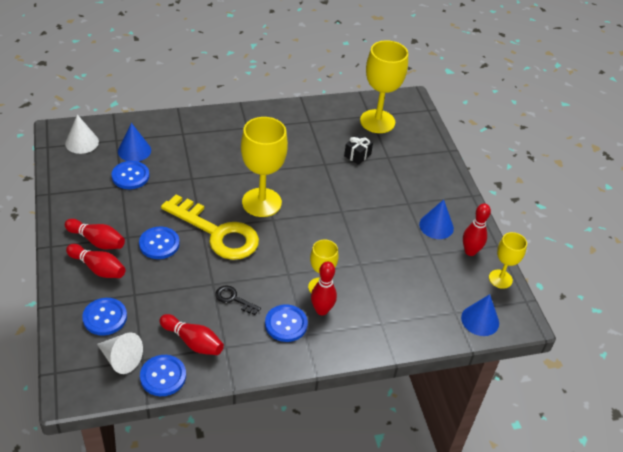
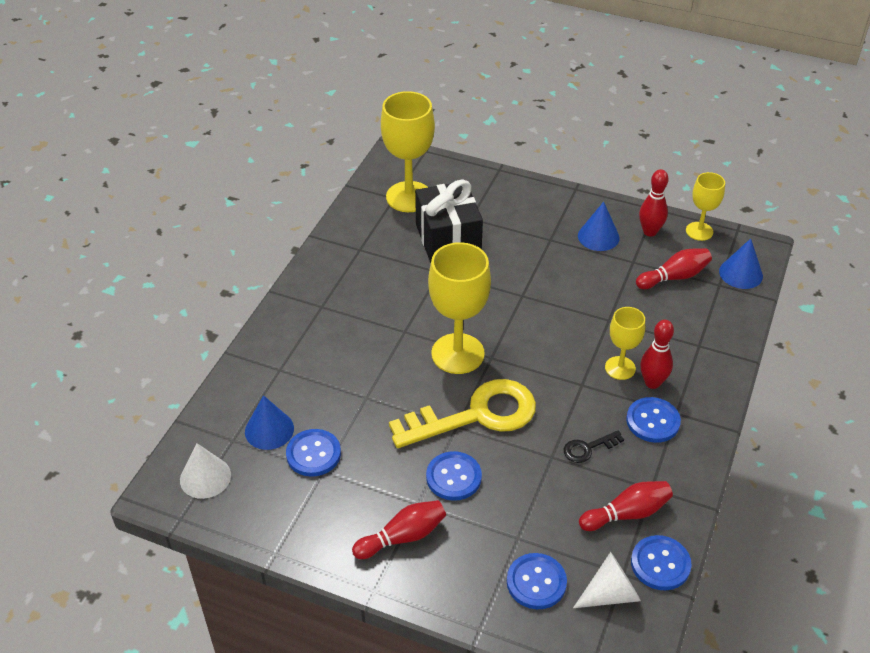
camera: 50 degrees left, 0 degrees up
(98, 268) = (450, 555): red bowling pin -> red bowling pin (674, 277)
(357, 155) = (448, 239): black gift -> black gift, size x2.18

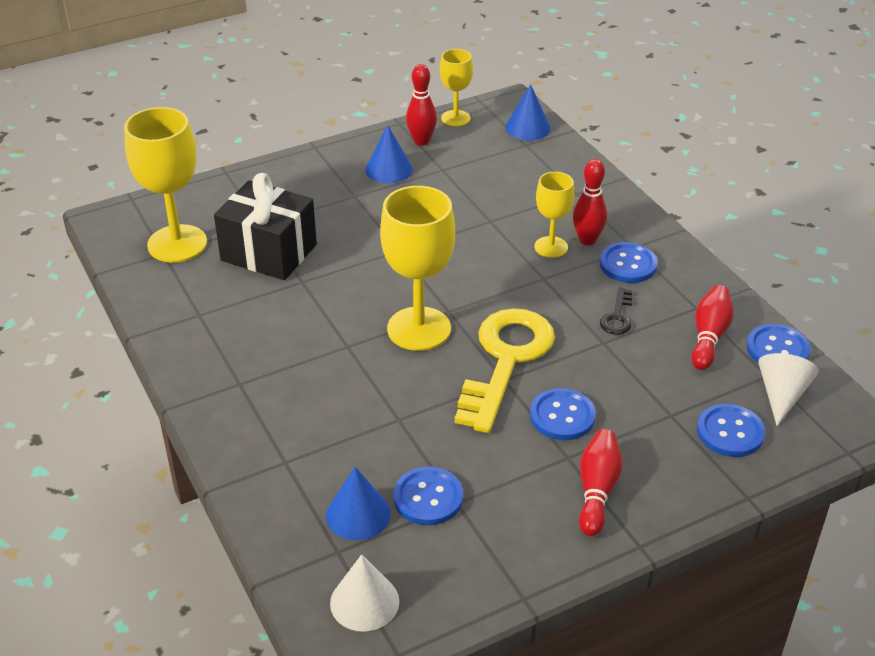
camera: 50 degrees left, 5 degrees down
(674, 277) = (488, 160): red bowling pin -> none

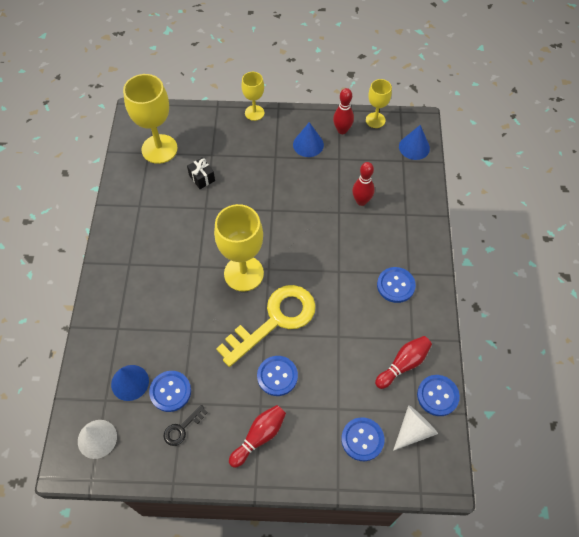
camera: 30 degrees right, 20 degrees up
(269, 252) = (202, 178): black gift -> black gift, size x0.46
(551, 247) = (359, 249): yellow goblet -> yellow goblet (254, 113)
(587, 240) = (385, 254): red bowling pin -> red bowling pin (361, 201)
(617, 317) = (360, 321): black key -> black key (182, 428)

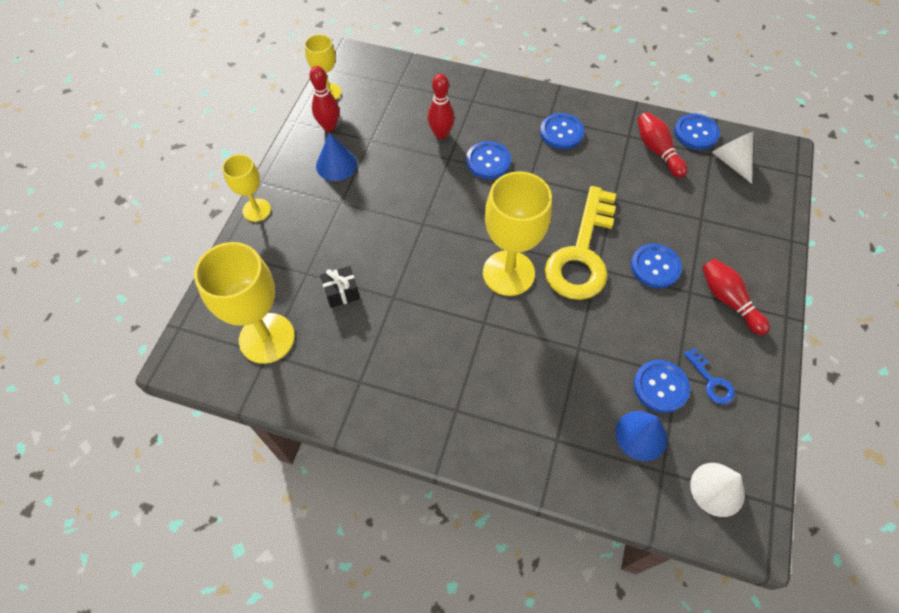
camera: 75 degrees left, 0 degrees up
(182, 428) = (711, 381): black key -> blue key
(275, 320) = (582, 254): yellow key -> yellow key turned 135 degrees counterclockwise
(362, 439) = (738, 206): blue button -> blue button (488, 161)
(414, 147) = (383, 69): blue cone -> none

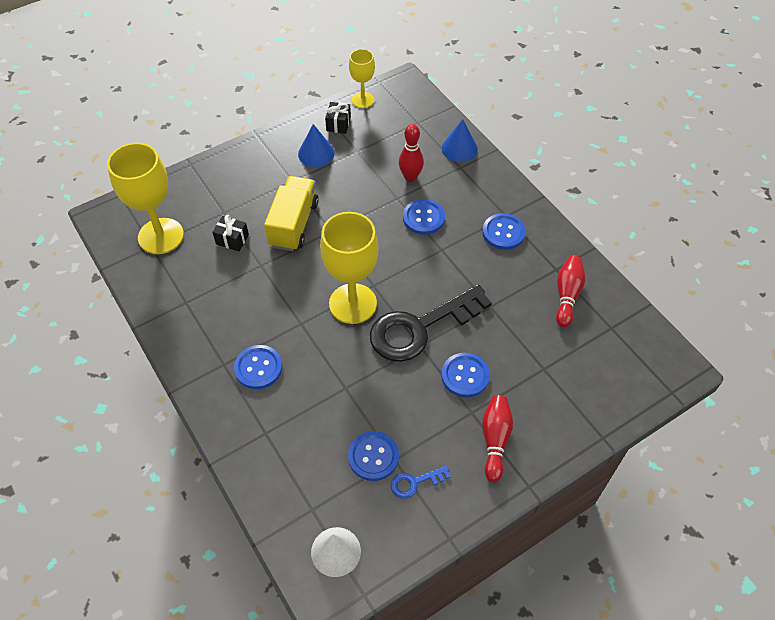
camera: 40 degrees right, 5 degrees down
(256, 210) = (236, 151): yellow goblet -> none
(329, 126) = (338, 124): red bowling pin -> black gift
(384, 240) = (294, 224): none -> yellow truck
(582, 254) = (420, 328): yellow key -> black key
(641, 435) = (323, 475): blue cone -> blue cone (459, 148)
(696, 133) = (617, 303): blue button -> blue button (258, 368)
(711, 381) = (414, 482): blue key -> blue key turned 60 degrees clockwise
(731, 161) = (622, 344): white cone -> none

